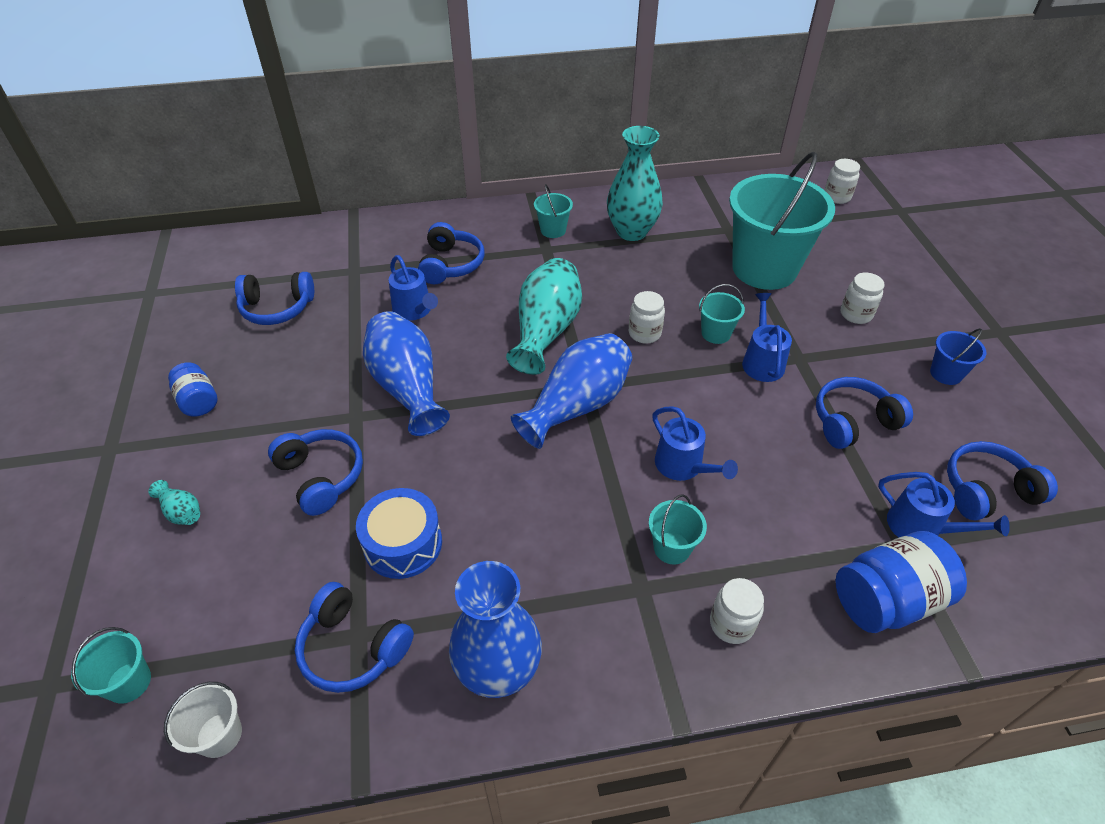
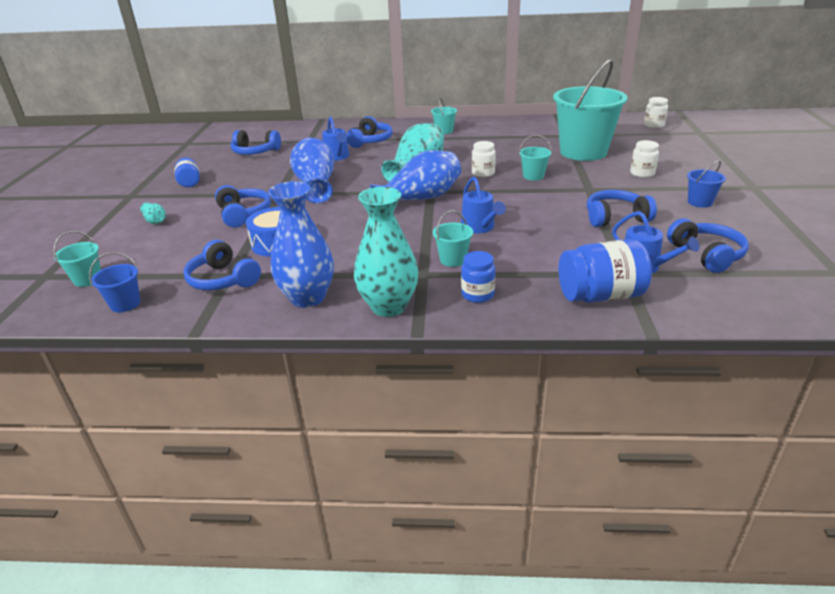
camera: 15 degrees right, 15 degrees down
(219, 735) = (125, 304): white bucket -> blue bucket
(631, 232) = (497, 134): turquoise vase -> turquoise vase (388, 306)
(731, 624) = (477, 295): white jar -> blue jar
(762, 361) = (560, 189): blue watering can -> none
(987, 490) = (706, 255): blue headphones -> blue headphones turned 75 degrees clockwise

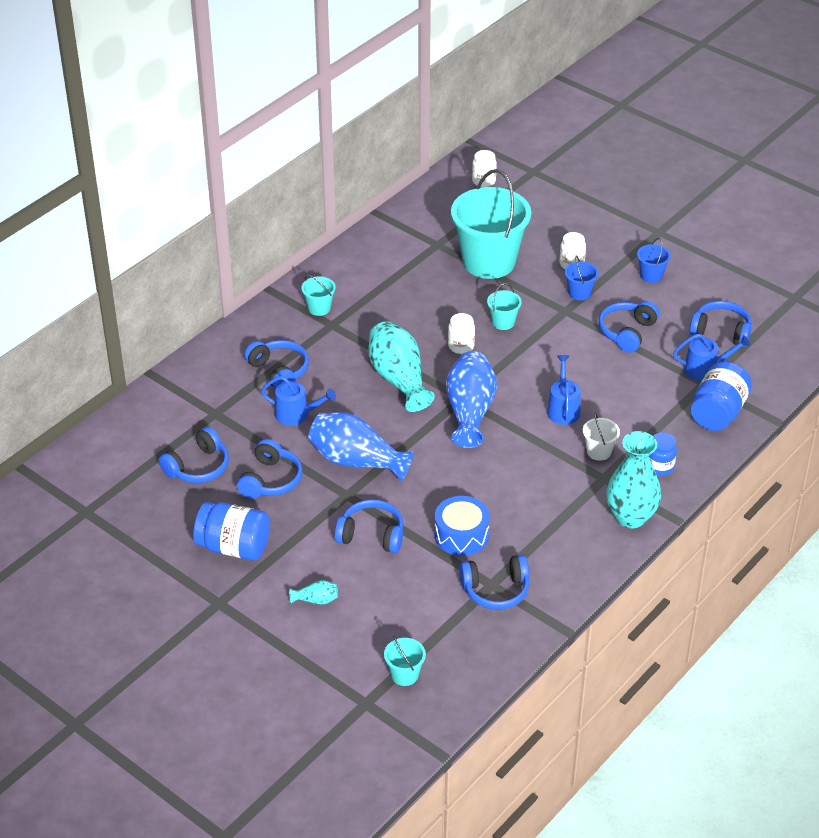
camera: 55 degrees left, 10 degrees up
(125, 304) = (479, 660): blue bucket -> blue bucket (579, 293)
(189, 182) = (234, 547): blue jar -> blue jar, size x1.69
(266, 171) = (270, 480): none -> blue headphones
(308, 298) = (576, 553): blue vase -> none
(453, 260) = (599, 451): turquoise bucket -> white bucket
(480, 227) = (563, 409): blue watering can -> blue watering can turned 105 degrees counterclockwise

